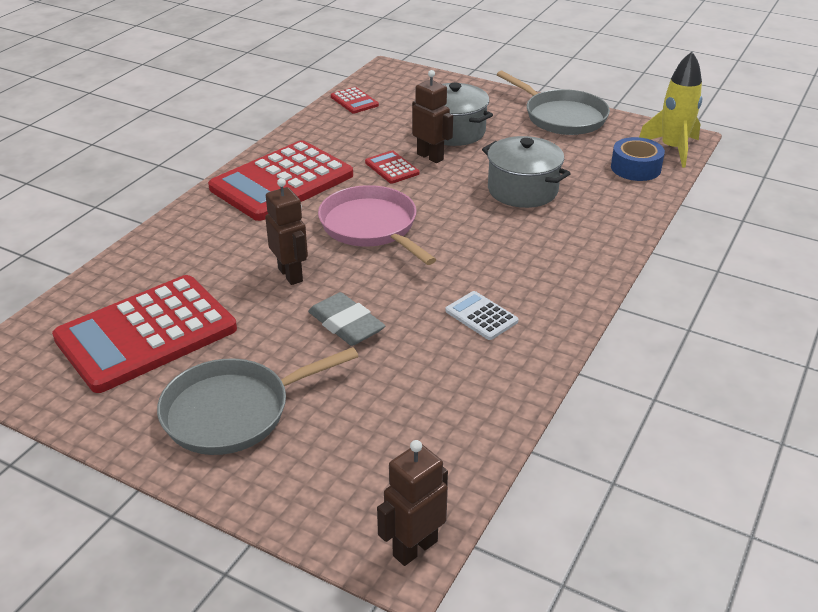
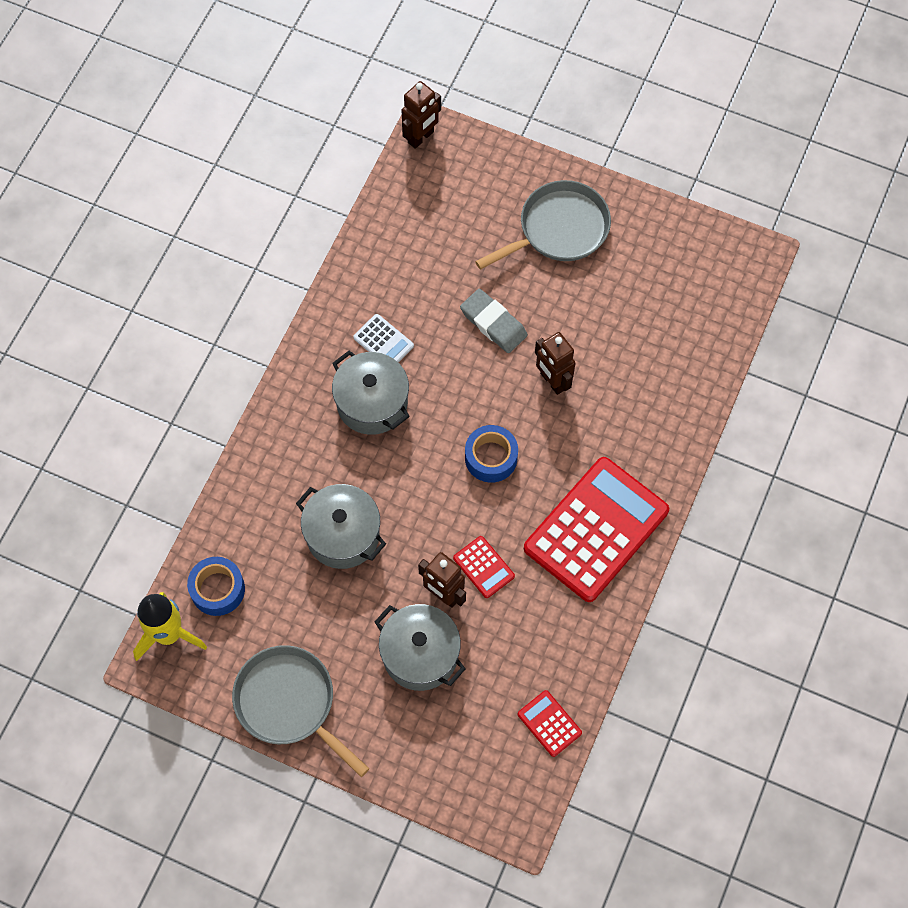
camera: 175 degrees right, 30 degrees up
(146, 334) = (651, 300): red calculator -> none
(371, 227) = (491, 458): pink pan -> blue tape
(495, 269) = (372, 403): none -> grey pot

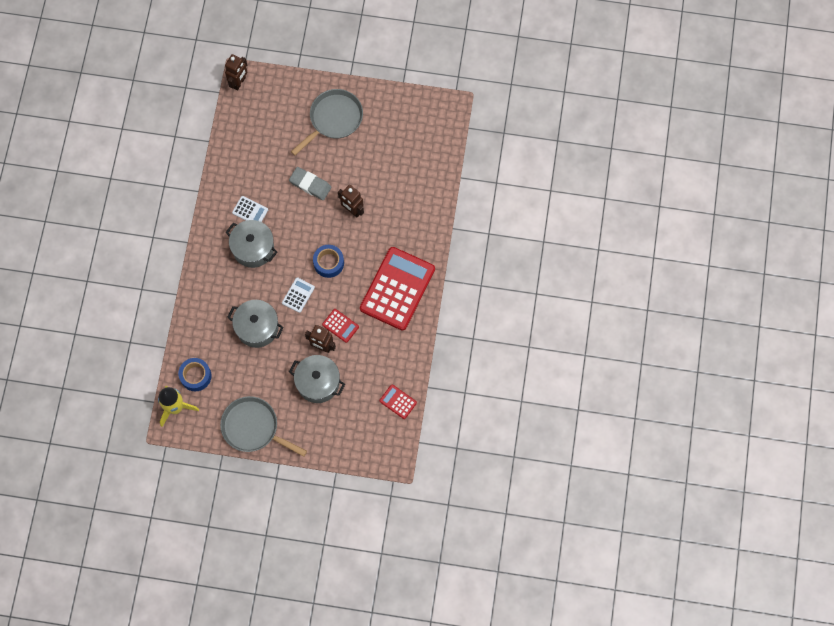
camera: 15 degrees left, 5 degrees up
(426, 498) = (298, 295): none -> white calculator

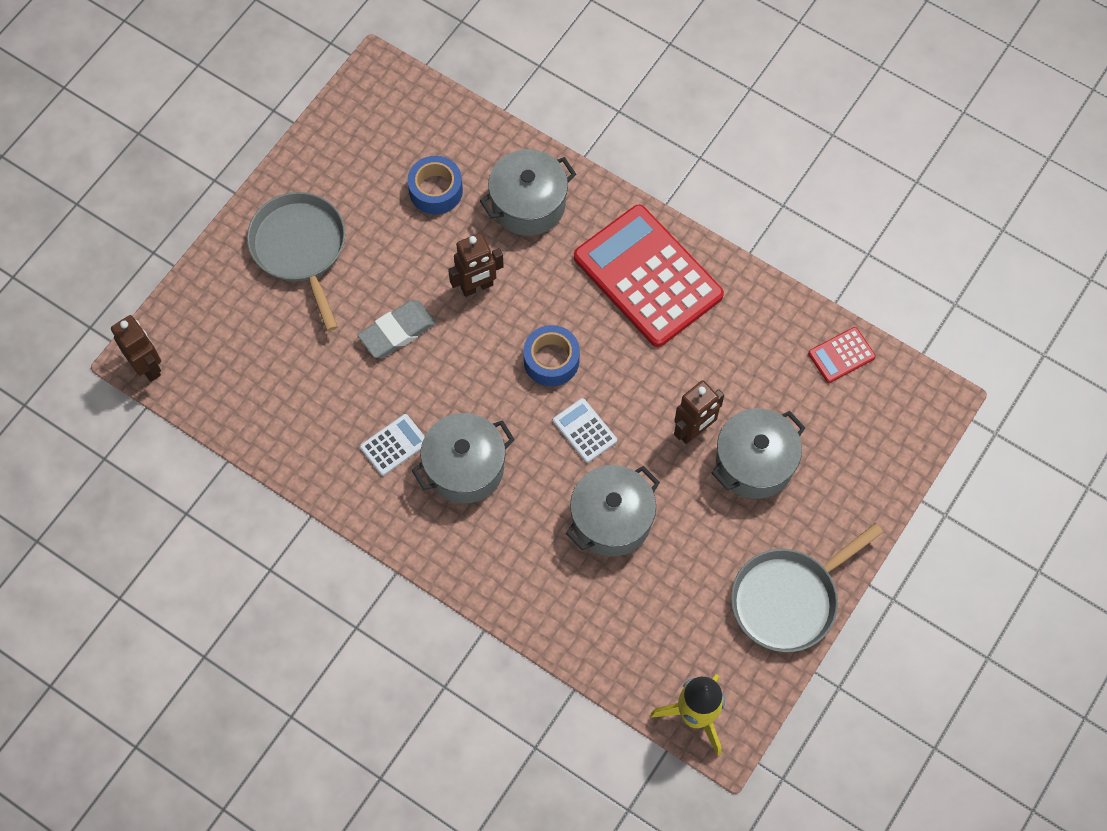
camera: 65 degrees left, 5 degrees down
(195, 376) = (652, 657): blue tape -> blue tape (436, 190)
(340, 326) = (670, 387): red calculator -> none
(410, 214) = (528, 204): none -> grey pot

